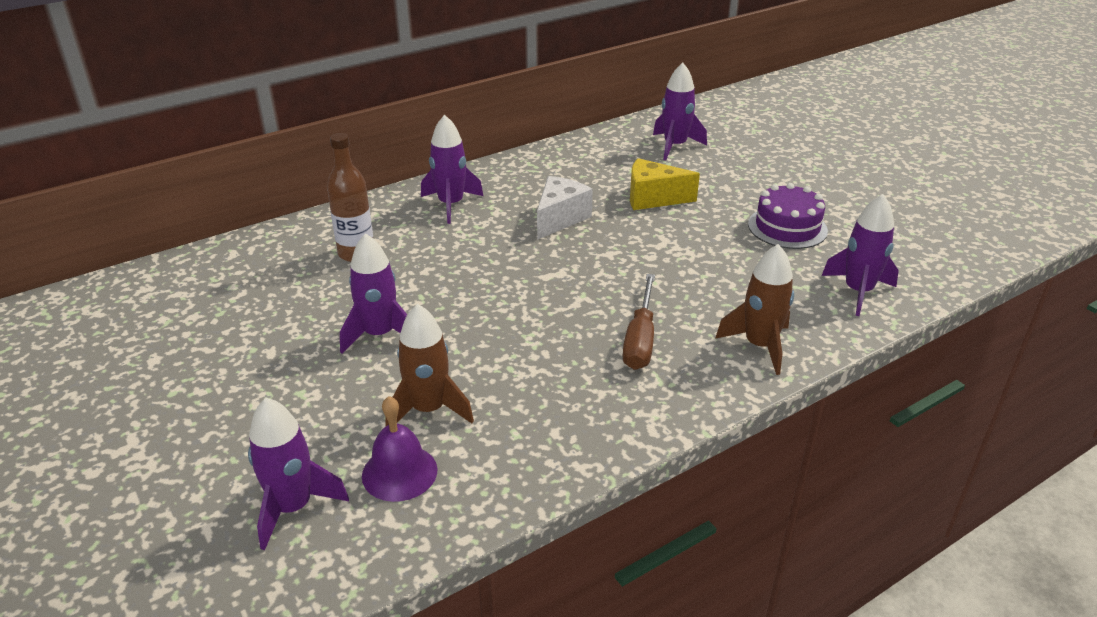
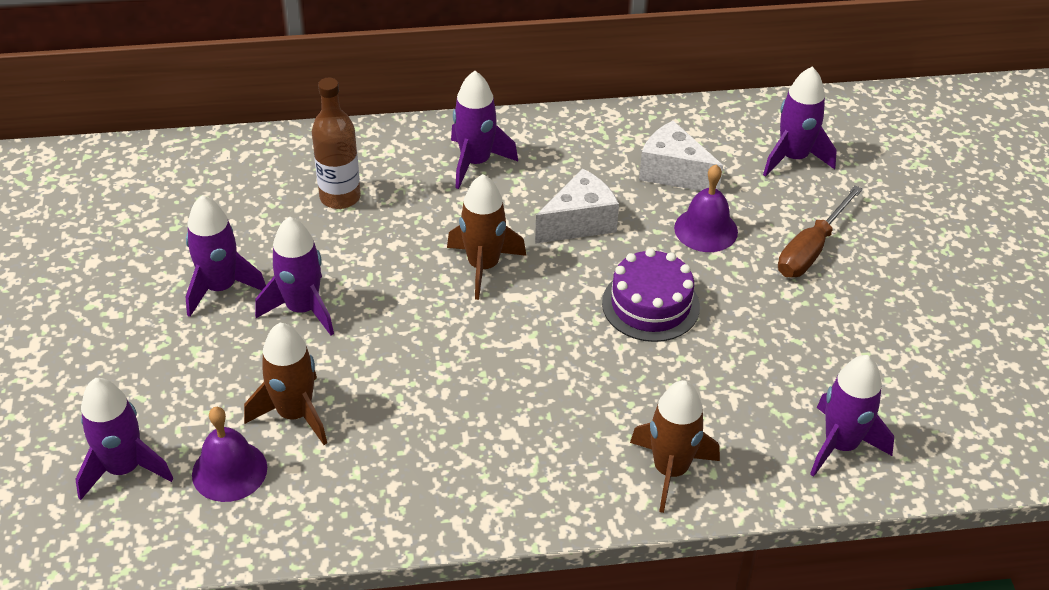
camera: 25 degrees right, 10 degrees up
(294, 342) = (221, 288): none -> purple rocket
(509, 264) = (483, 266): none -> brown rocket
(602, 174) = (673, 173): none -> white cheese
(640, 339) = (551, 413): brown screwdriver -> brown screwdriver (811, 249)
(653, 198) = (706, 229): yellow cheese -> purple bell
(787, 227) = (833, 326): purple cake -> purple cake (650, 305)

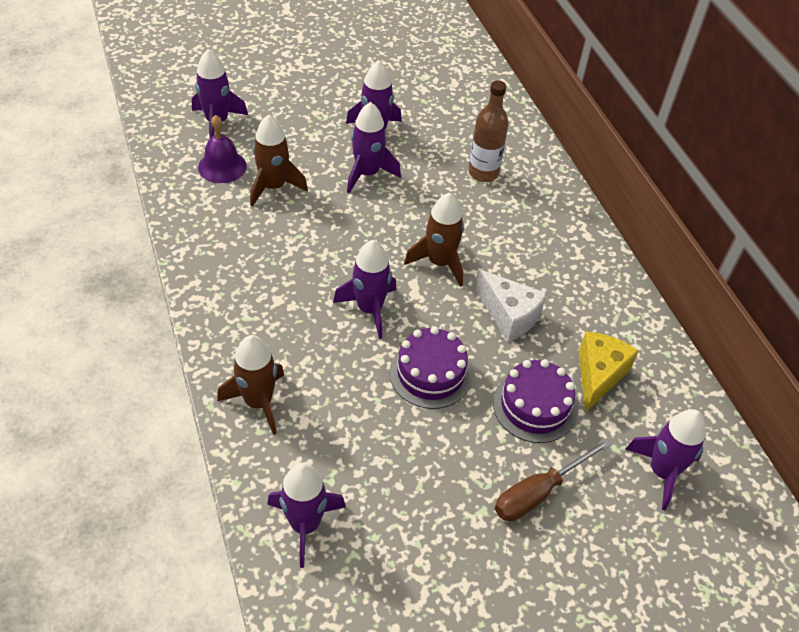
camera: 75 degrees right, 5 degrees up
(475, 162) = (553, 242): purple rocket -> purple rocket (369, 309)
(673, 173) = (598, 376): white cheese -> yellow cheese
(706, 229) = (534, 406): purple bell -> purple cake
(811, 249) = (538, 492): brown screwdriver -> brown screwdriver turned 60 degrees counterclockwise

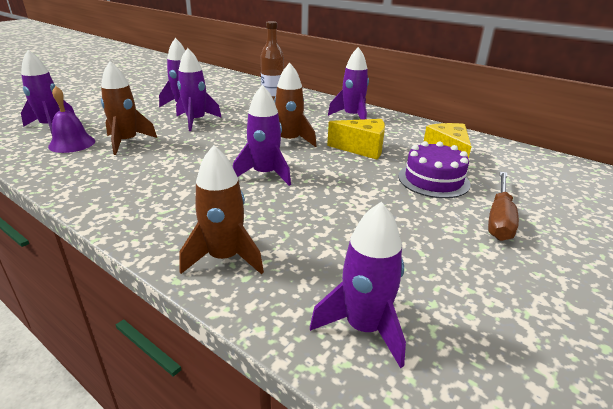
camera: 30 degrees left, 20 degrees down
(430, 373) = (347, 189): purple cake -> none
(509, 316) = (362, 149): white cheese -> yellow cheese
(662, 472) = (543, 180): purple rocket -> purple rocket (352, 116)

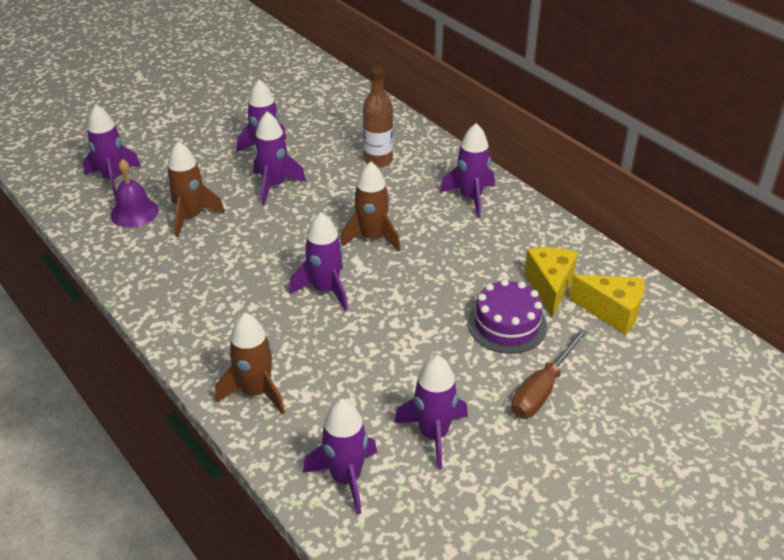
camera: 15 degrees right, 10 degrees up
(362, 149) = (452, 262): yellow cheese -> yellow cheese (612, 312)
(430, 268) = (433, 434): none -> purple rocket

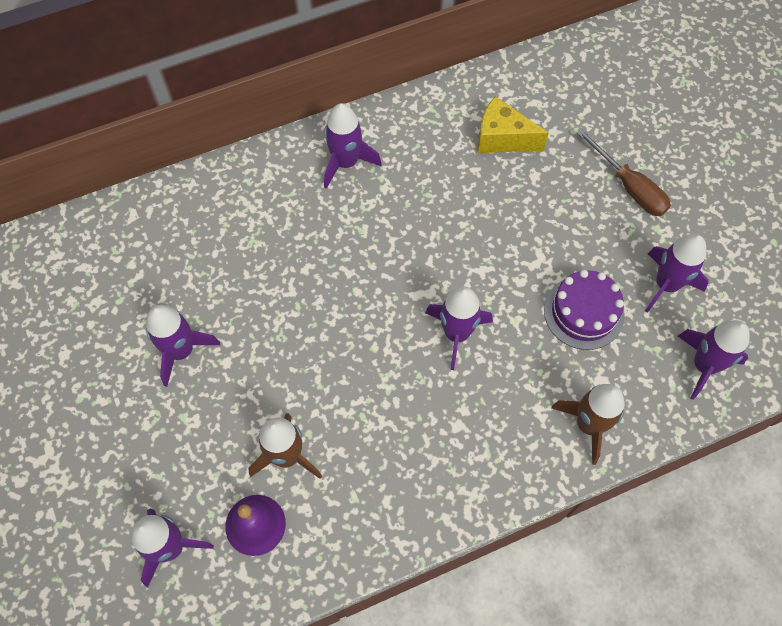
camera: 75 degrees left, 25 degrees up
(274, 186) = (255, 353): purple rocket -> none
(372, 238) = (384, 271): brown rocket -> none
(378, 160) = (245, 233): brown bottle -> none
(507, 325) = (544, 188): purple cake -> purple cake (584, 312)
(612, 312) = (547, 102): yellow cheese -> none

